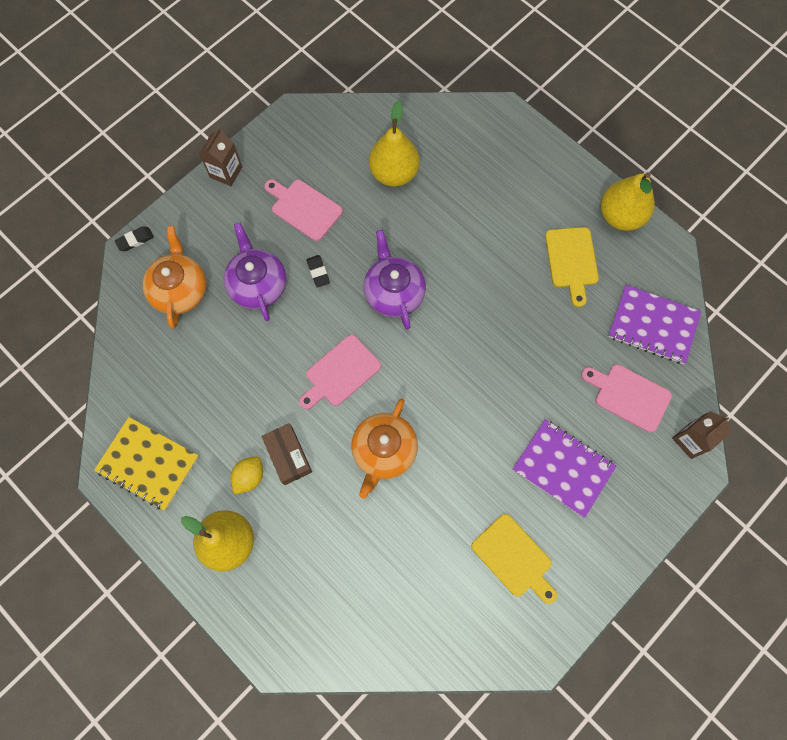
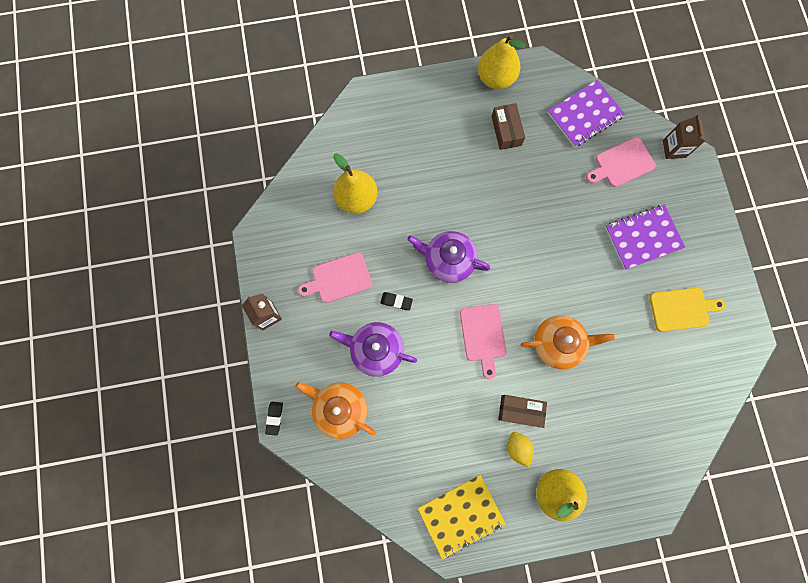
camera: 55 degrees left, 5 degrees up
(384, 451) = (558, 343): orange teapot -> orange teapot turned 60 degrees counterclockwise
(572, 261) = (506, 131): yellow cutting board -> brown box

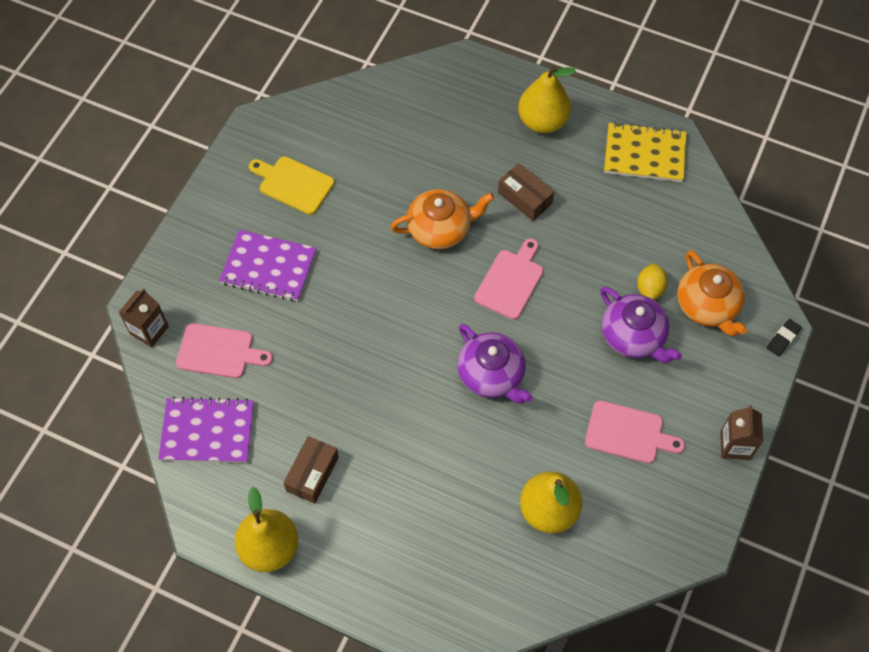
camera: 145 degrees left, 15 degrees down
(396, 301) = (579, 369): black eraser -> none
(517, 448) = (551, 172): yellow lemon -> yellow lemon (650, 289)
(558, 343) = (440, 229): orange teapot -> orange teapot turned 135 degrees clockwise

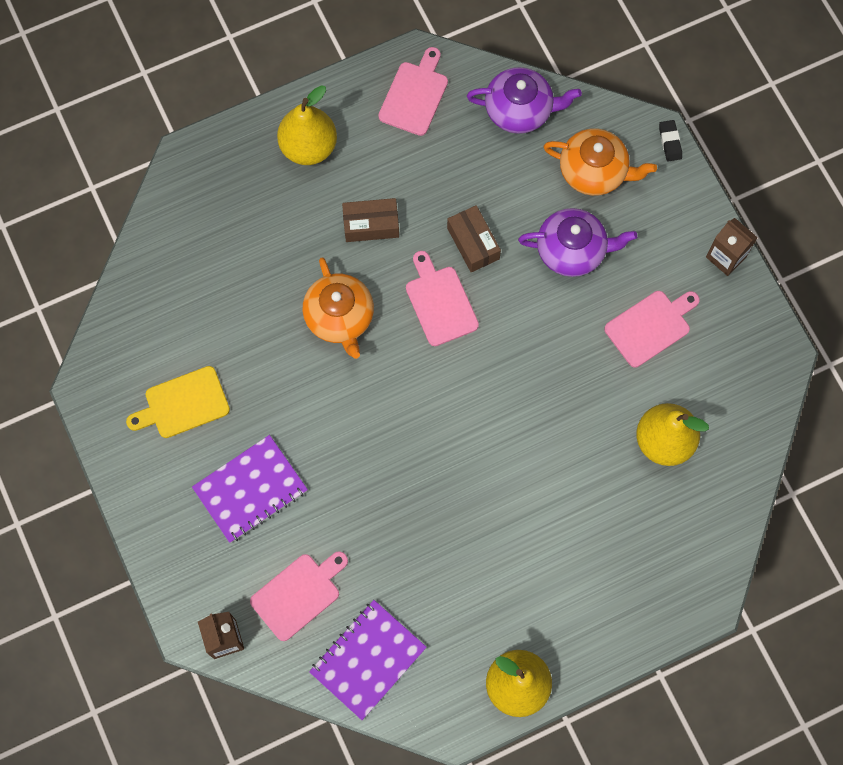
camera: 50 degrees left, 10 degrees up
(312, 474) = (480, 601): brown box -> brown box (473, 243)
(440, 229) = (340, 317): orange teapot -> orange teapot turned 135 degrees clockwise
(491, 375) = (512, 388): purple teapot -> purple teapot (520, 110)
(644, 154) = (414, 95): yellow notebook -> pink cutting board
(650, 289) = (541, 201): yellow lemon -> none

